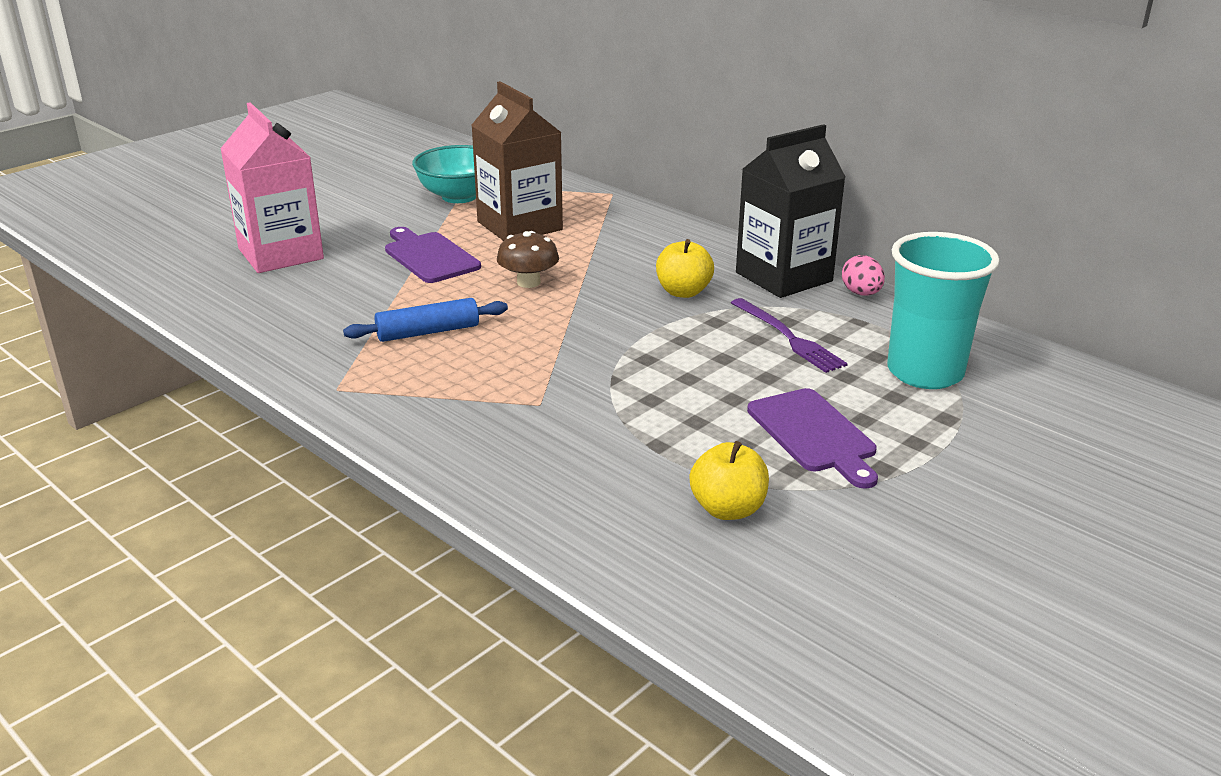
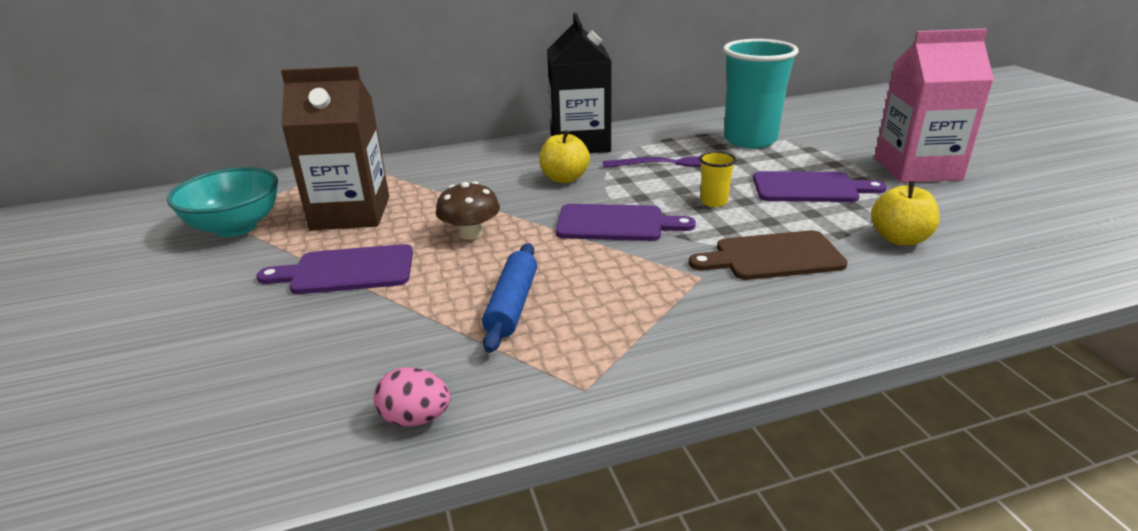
camera: 60 degrees left, 0 degrees up
(281, 254) = (190, 369): pink carton -> pink carton (917, 169)
(608, 340) = (615, 223): none -> purple cutting board
(613, 435) = (773, 257): none -> brown cutting board
(712, 381) = (713, 201): none -> yellow cup
(861, 293) = (630, 129): pink egg -> pink egg (415, 418)

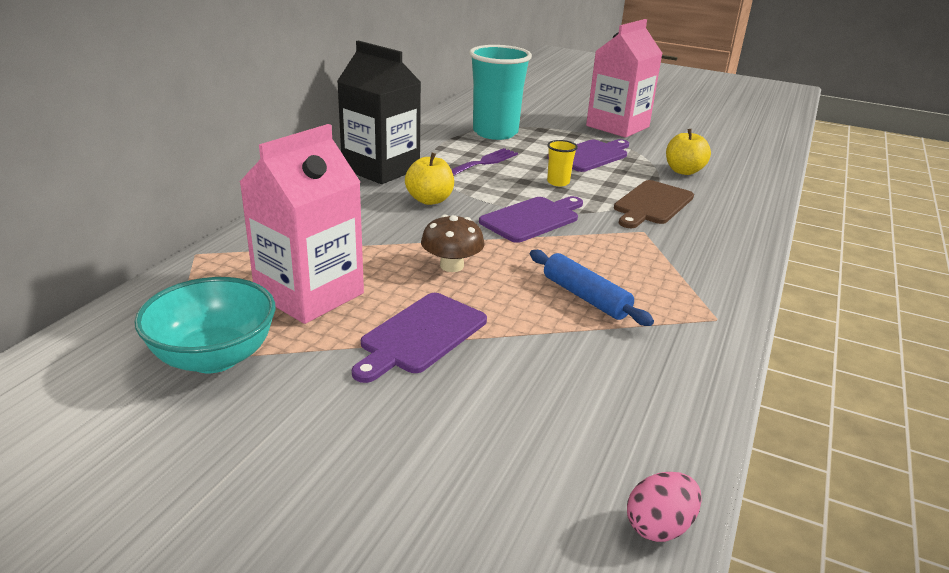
camera: 50 degrees left, 0 degrees up
(350, 213) = (309, 294): brown carton -> pink carton
(415, 418) = (680, 387): pink egg -> pink egg (659, 526)

